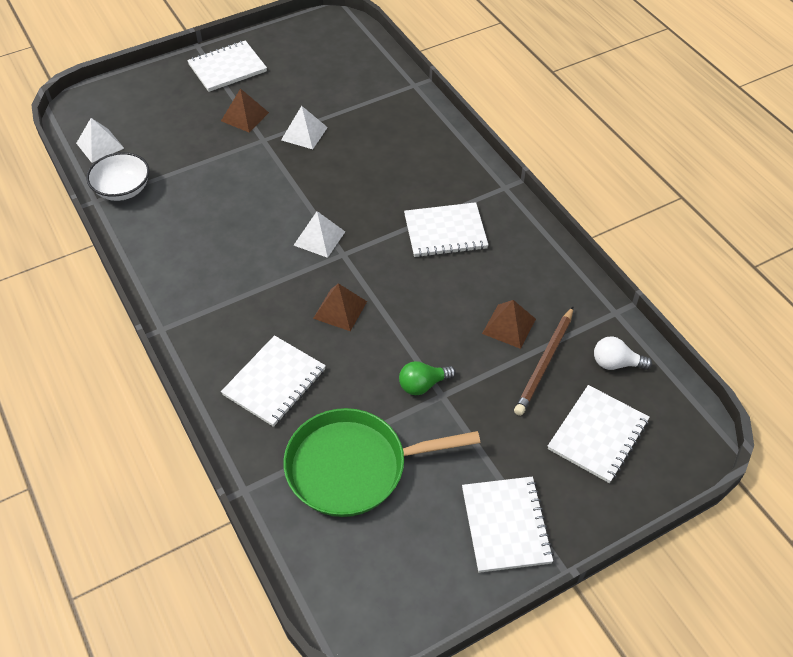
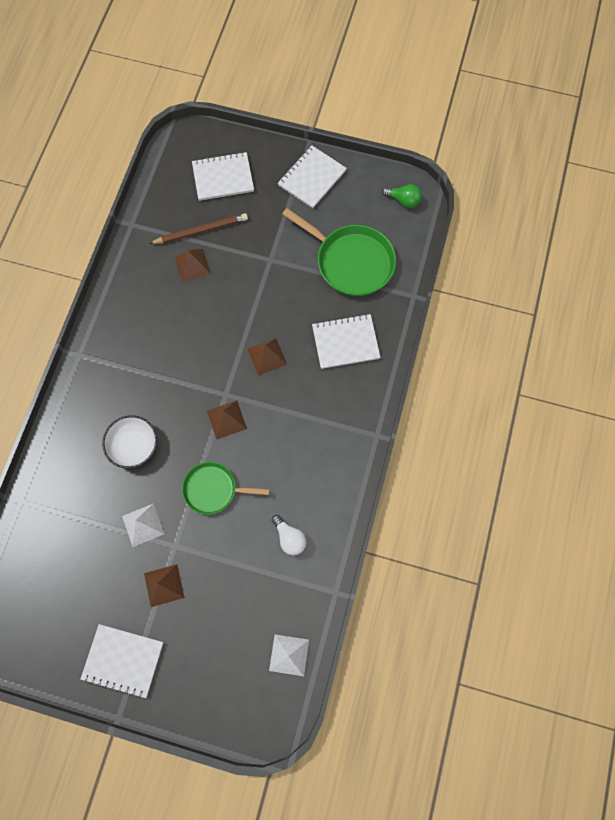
camera: 135 degrees left, 20 degrees up
(123, 189) = (309, 586): white bowl -> white bowl (134, 446)
(273, 189) = (213, 489): none -> green pan
(319, 238) = (226, 419): white pyramid -> brown pyramid
(423, 385) = (273, 273): green light bulb -> green light bulb (403, 200)
(445, 232) = (152, 355): white notebook -> none
(616, 363) = (168, 200): white light bulb -> white light bulb (289, 538)

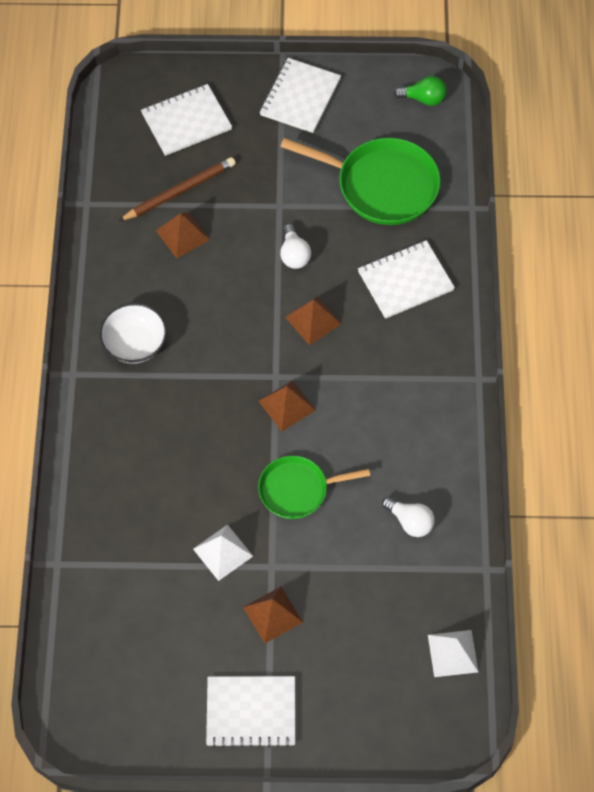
camera: 15 degrees left, 10 degrees down
(134, 446) = (180, 464): white bowl -> white bowl (135, 344)
(269, 301) = (294, 254): none -> white light bulb

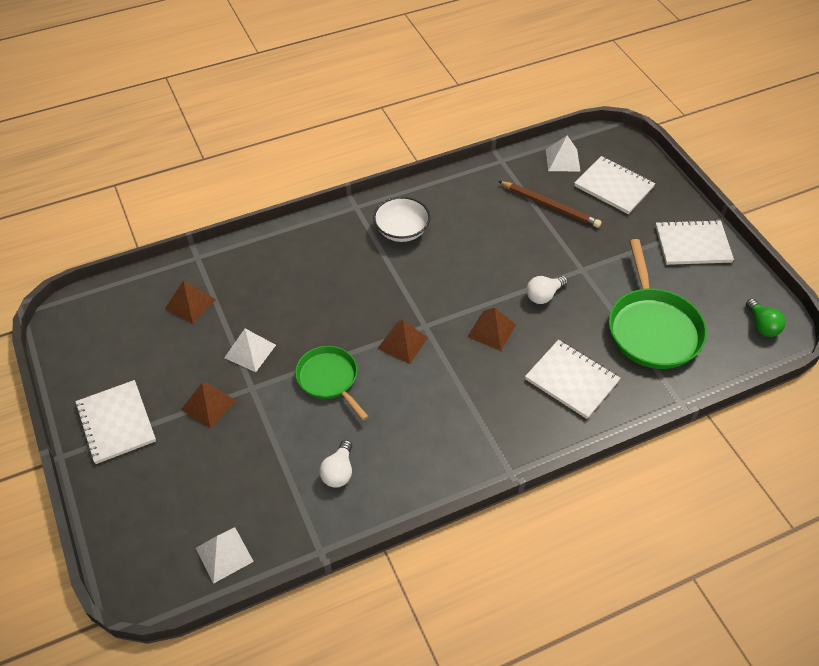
camera: 65 degrees right, 10 degrees down
(120, 147) = (562, 160): none -> white pyramid
(182, 235) = (513, 222): brown pyramid -> brown pyramid (190, 304)

